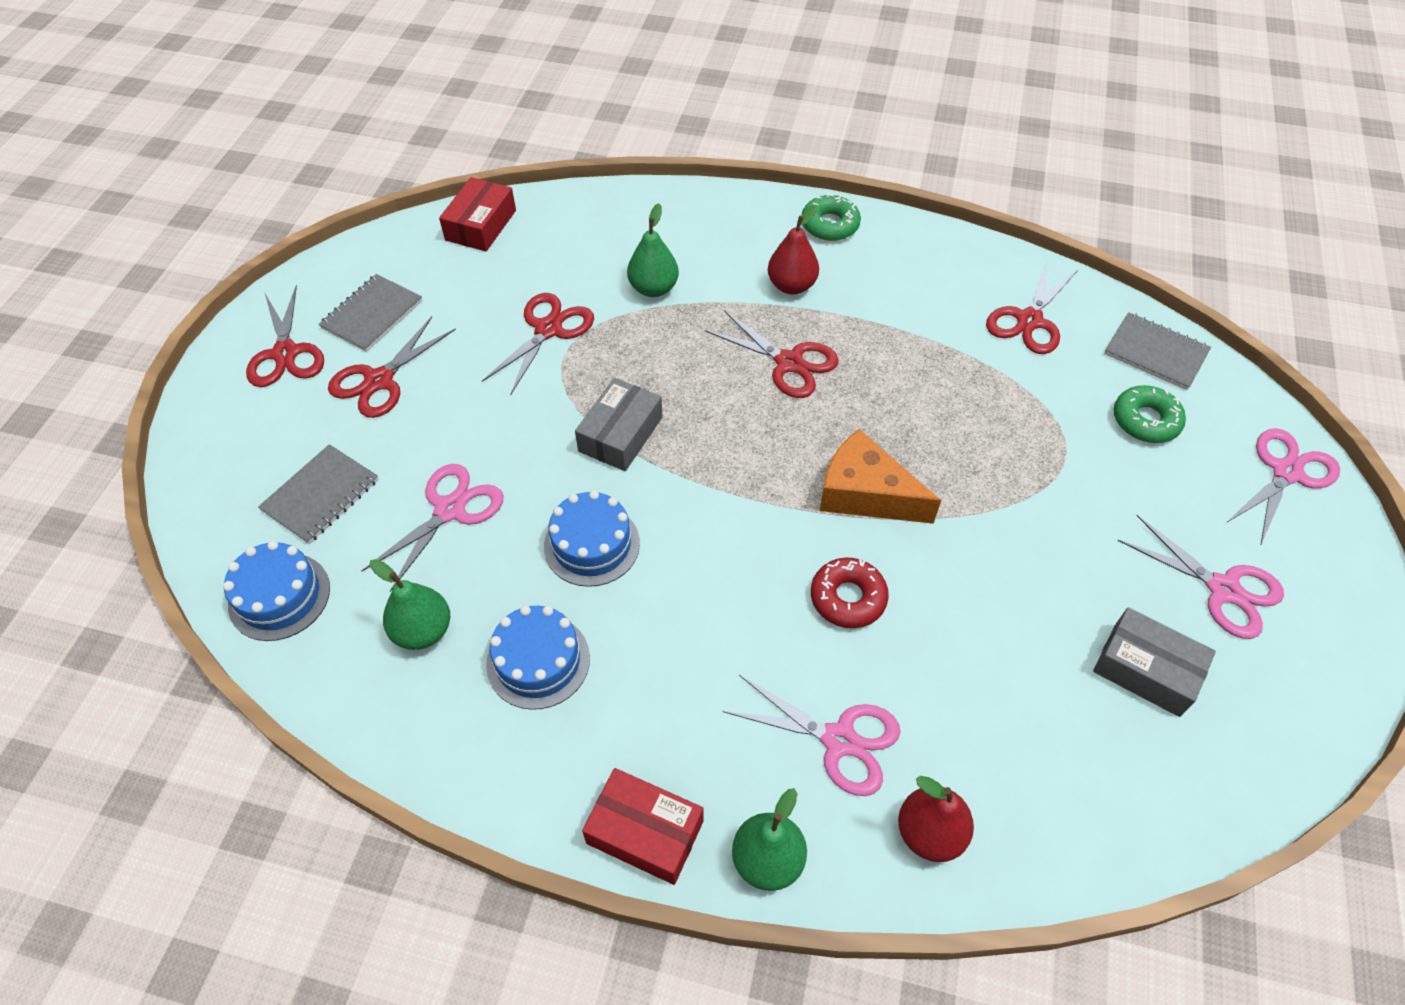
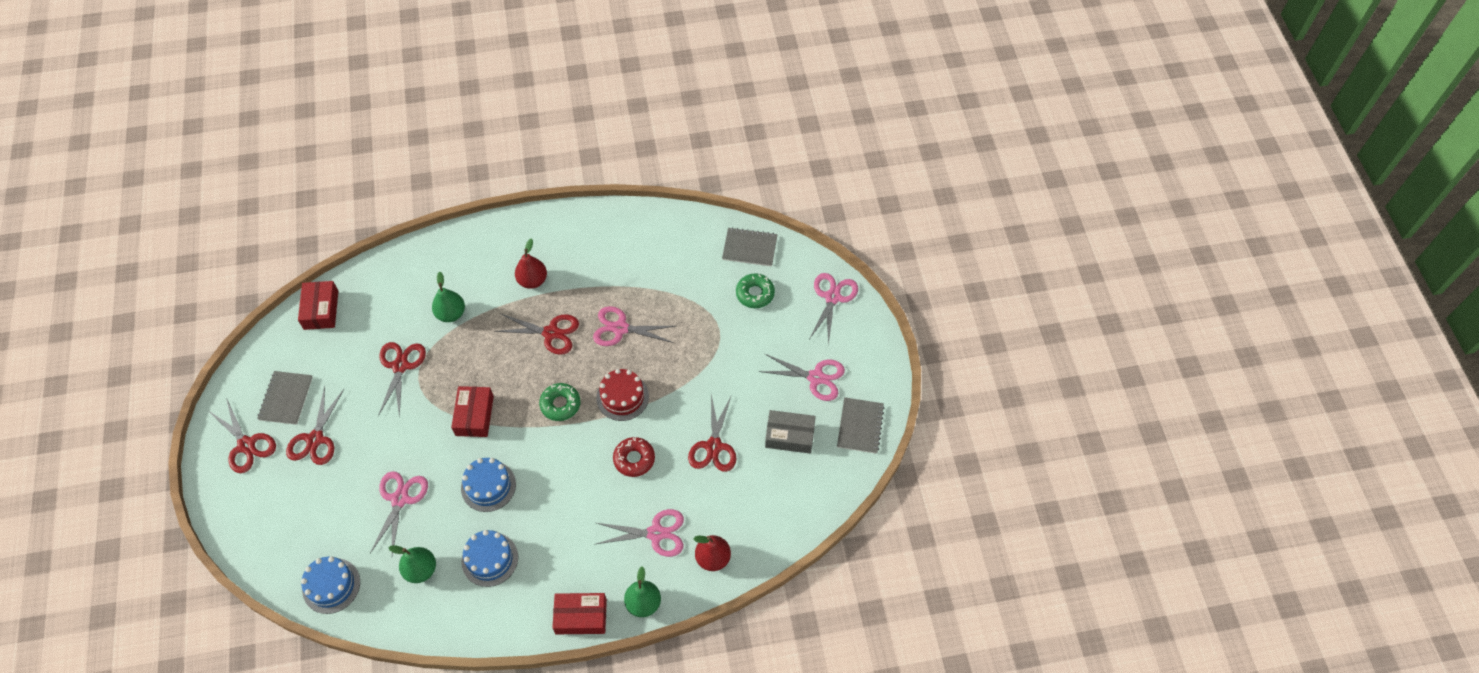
camera: 25 degrees left, 5 degrees up
(321, 495) = (321, 521): grey notebook -> grey notebook (860, 426)
(620, 434) = (474, 416): grey box -> red box
(830, 225) = (539, 228): green donut -> green donut (560, 404)
(865, 493) = (622, 397): orange cheese -> red cake
(901, 394) = (620, 328): none -> pink scissors
(1029, 320) = (676, 252): red scissors -> red scissors (713, 446)

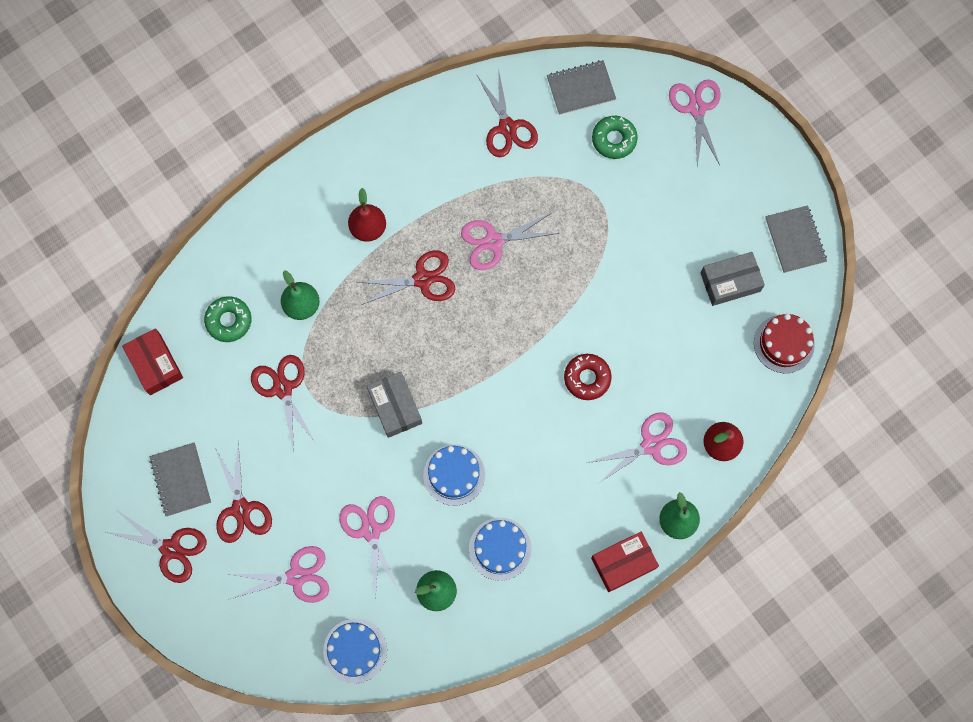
camera: 25 degrees left, 15 degrees up
(474, 416) = (395, 407): red box -> grey box
(560, 404) = (478, 354): green donut -> green donut (229, 321)
(622, 397) = (538, 317): red cake -> red cake (783, 344)
(713, 446) = (660, 328): red scissors -> red scissors (507, 127)
(816, 377) = (724, 207): pink scissors -> pink scissors (296, 577)

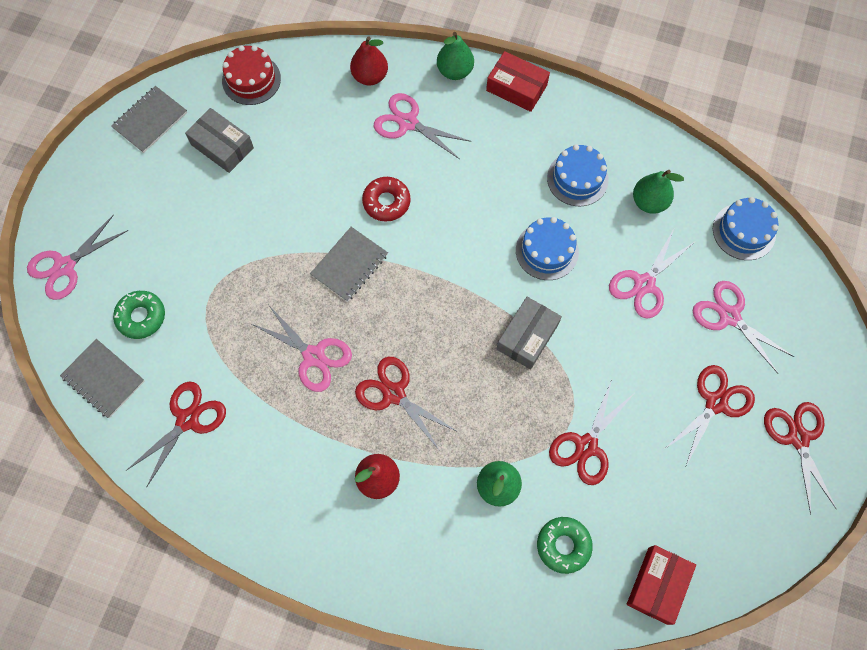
camera: 125 degrees left, 5 degrees down
(180, 480) = (736, 475): grey notebook -> grey notebook (349, 265)

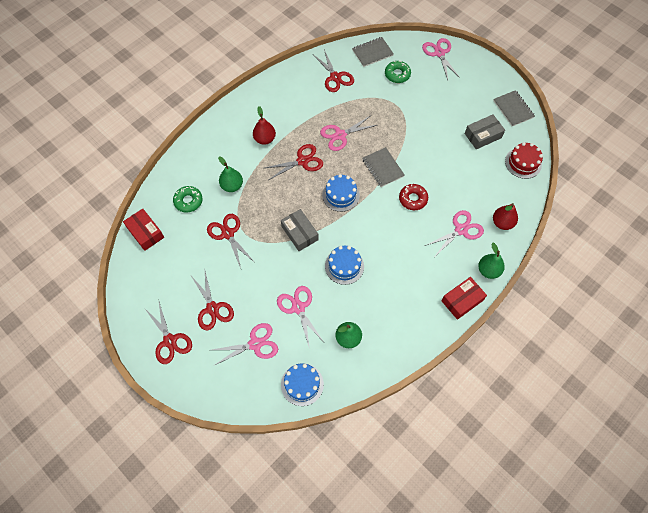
camera: 115 degrees right, 5 degrees down
(577, 179) = (382, 305): blue cake -> blue cake (340, 195)
(798, 438) = (170, 341): red scissors -> red scissors turned 45 degrees clockwise

